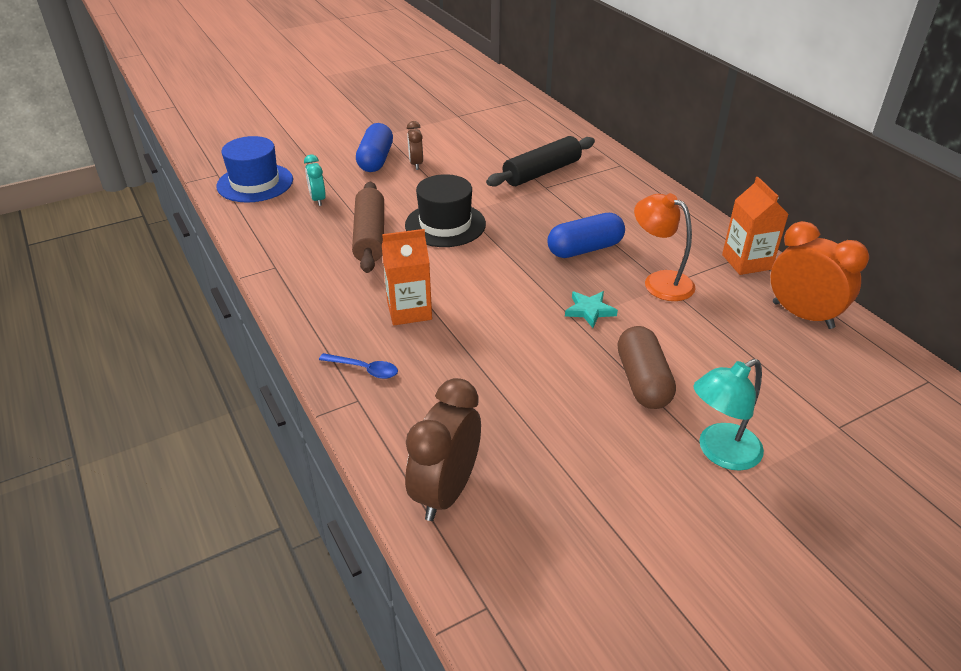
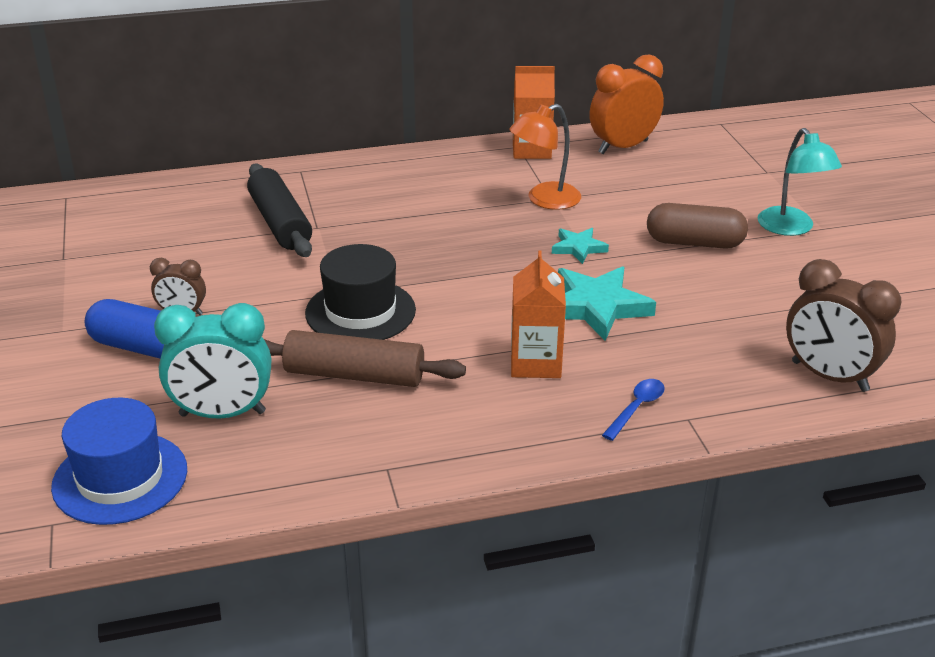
camera: 75 degrees left, 5 degrees down
(318, 199) = (222, 414): turquoise clock -> turquoise clock, size x1.83
(500, 332) = (596, 307): none -> turquoise star
(585, 249) = (465, 228): blue capsule -> none

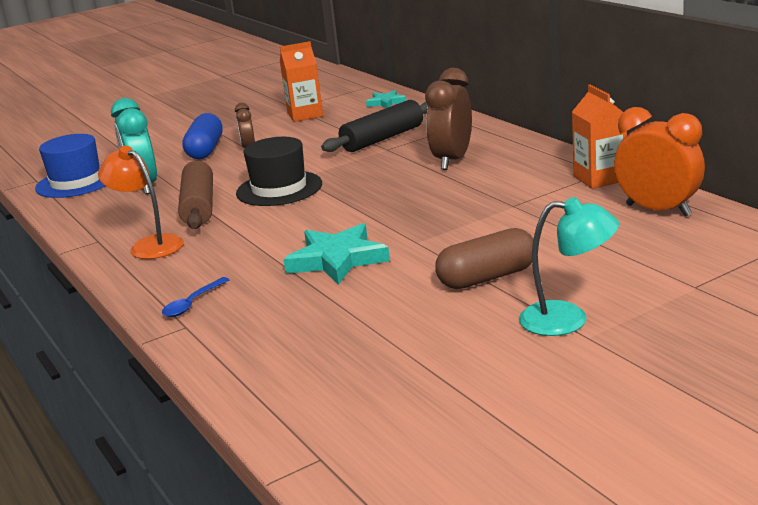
camera: 75 degrees right, 10 degrees down
(535, 363) = (240, 255): orange carton -> orange carton (305, 115)
(544, 200) = (507, 203): orange lamp -> orange lamp (149, 245)
(578, 248) = (432, 233): turquoise star -> turquoise star (386, 102)
(636, 408) = (192, 303): blue spoon -> blue spoon turned 105 degrees clockwise
(694, 243) = (487, 277): brown capsule -> brown capsule turned 75 degrees clockwise
(791, 228) = (568, 319): turquoise lamp -> turquoise lamp turned 135 degrees counterclockwise
(829, 376) = (278, 381): brown clock -> brown clock (452, 160)

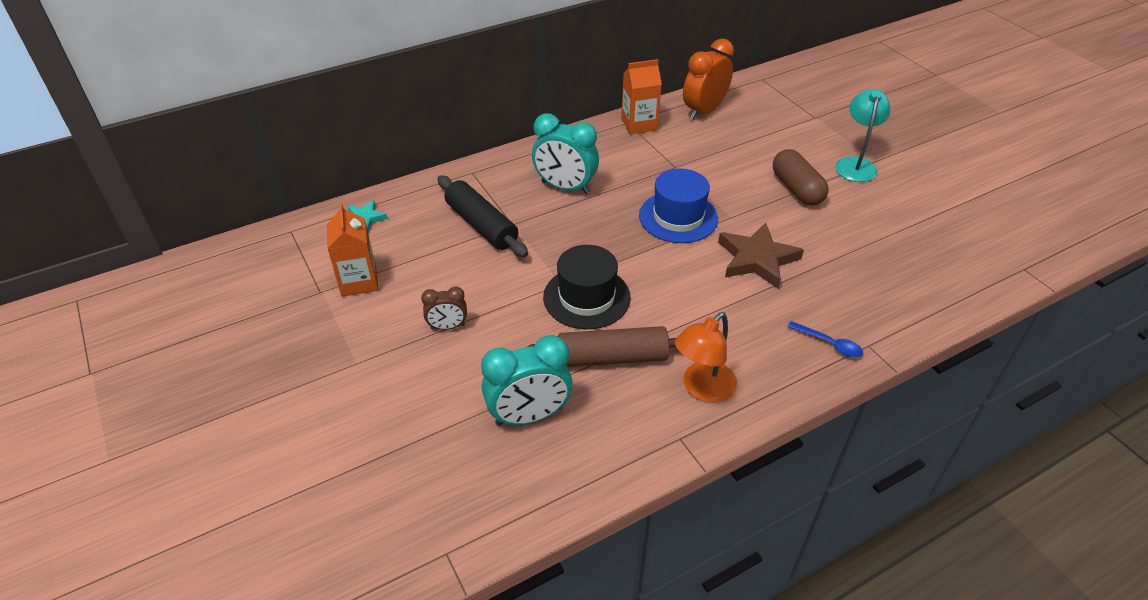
camera: 90 degrees left, 20 degrees up
(76, 182) = (479, 496): blue hat -> blue hat (678, 217)
(205, 150) = (431, 366): blue capsule -> none
(337, 260) = (757, 259): turquoise star -> brown star
(452, 160) = (565, 187): brown clock -> turquoise clock

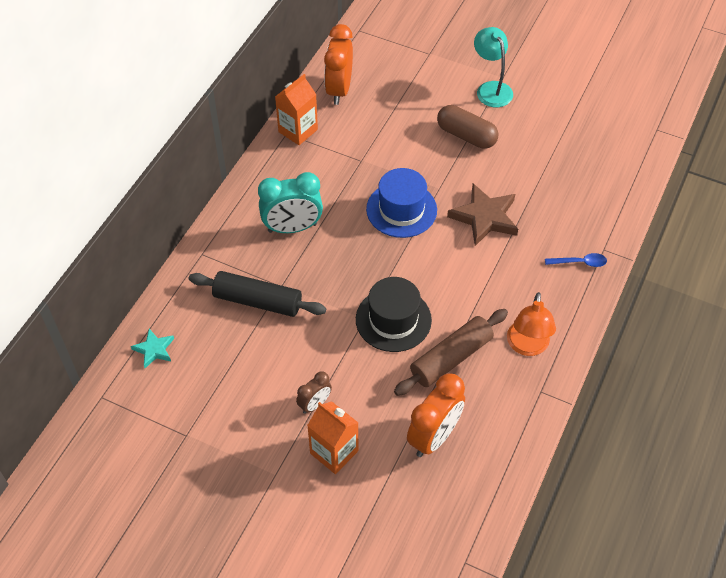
camera: 35 degrees left, 10 degrees up
(359, 281) = (208, 408): orange carton -> orange carton (334, 452)
(529, 416) = (434, 437): turquoise clock -> orange clock

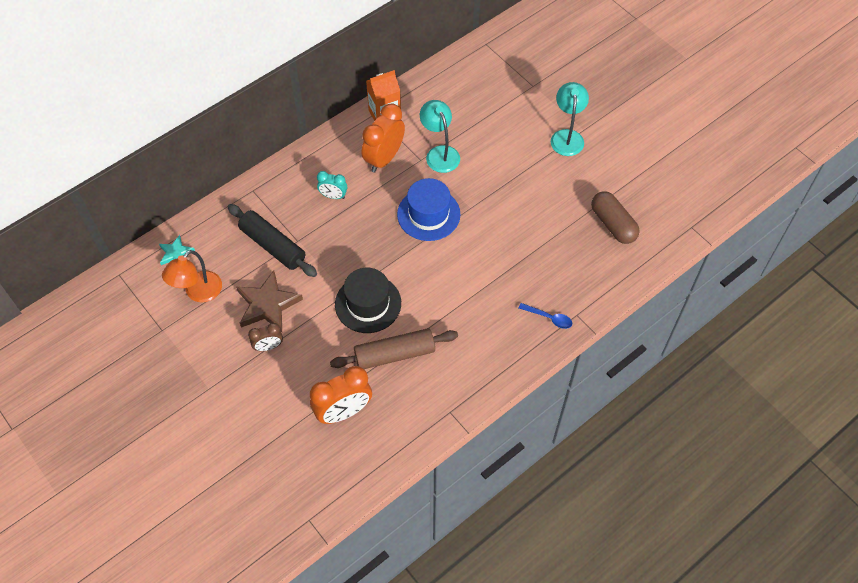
camera: 25 degrees right, 5 degrees up
(292, 228) = (333, 196): turquoise clock -> turquoise clock, size x0.55
(334, 452) = (261, 390): orange carton -> none
(339, 90) = (438, 91): orange clock -> orange clock (384, 158)
(377, 147) = (440, 153): none -> turquoise lamp
(466, 136) = (520, 170): brown capsule -> brown capsule (613, 224)
(485, 217) = (493, 247): brown star -> brown star (268, 305)
(527, 346) = (461, 370): orange lamp -> orange lamp (198, 293)

